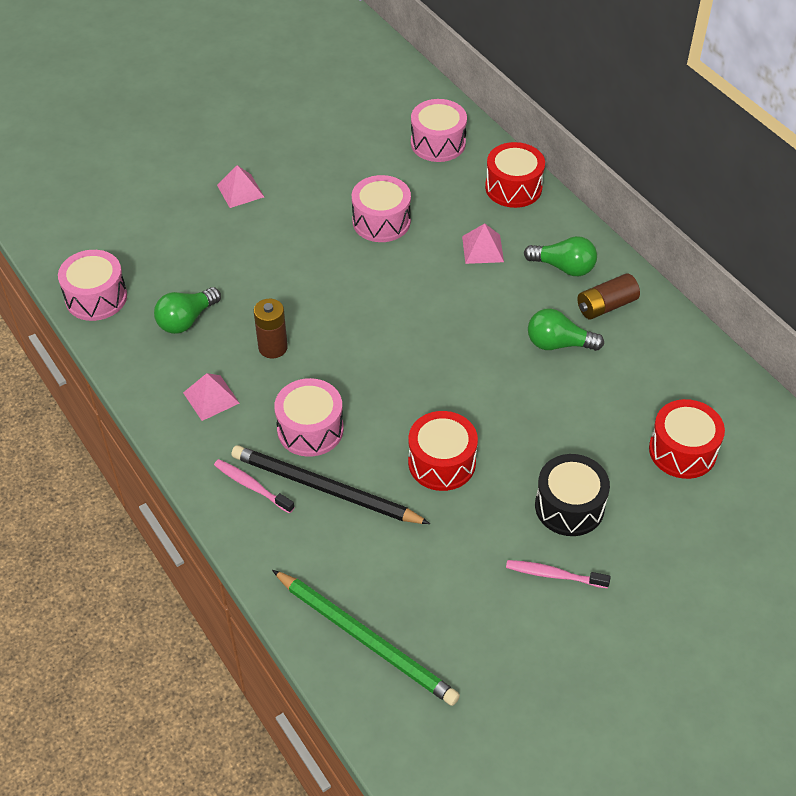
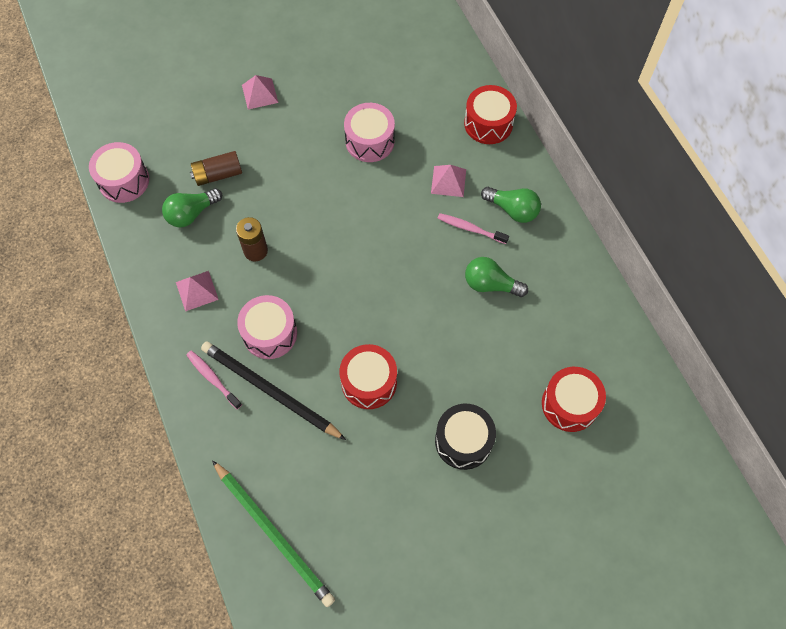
camera: 10 degrees right, 15 degrees up
(438, 143) = (434, 69): pink drum -> none
(554, 575) = (436, 502): pink toothbrush -> pink toothbrush (470, 229)
(606, 306) = (539, 253): brown battery -> brown battery (218, 174)

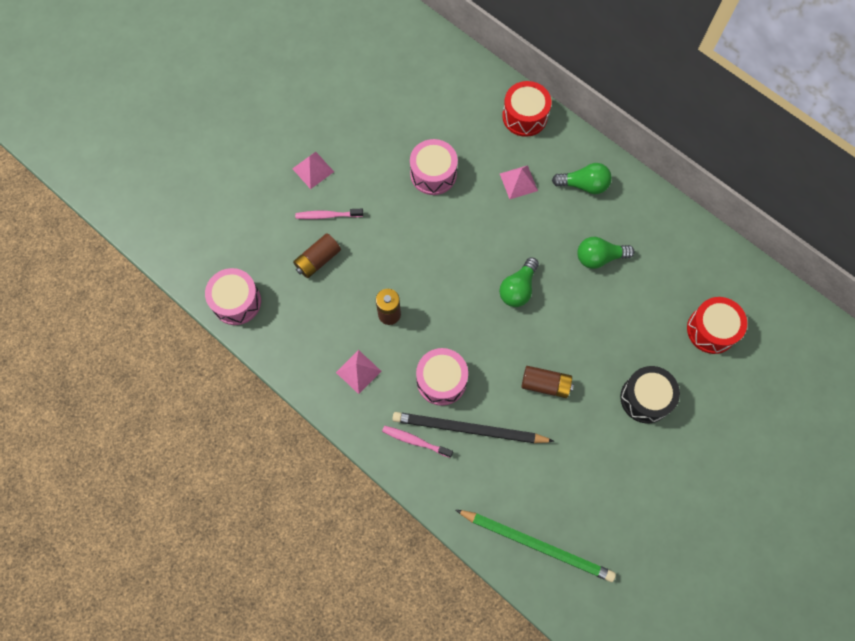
camera: 25 degrees left, 5 degrees up
(191, 213) = (314, 305): green light bulb -> green light bulb (518, 289)
(369, 382) = (545, 384): red drum -> brown battery
(470, 229) = (558, 216): pink toothbrush -> pink toothbrush (327, 215)

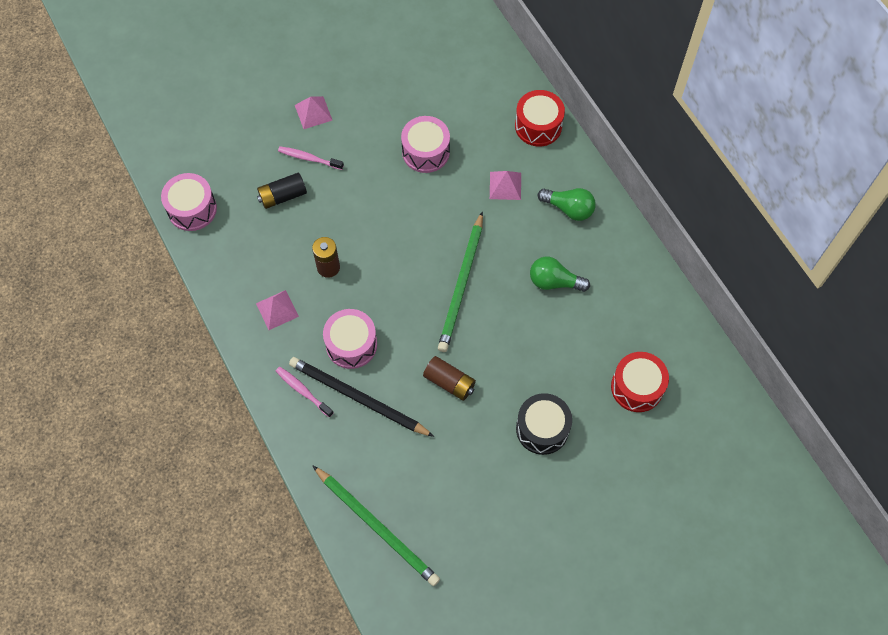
camera: 20 degrees right, 5 degrees down
(318, 260) = (283, 196): brown battery -> black battery
(518, 289) = (461, 285): green light bulb -> green pencil

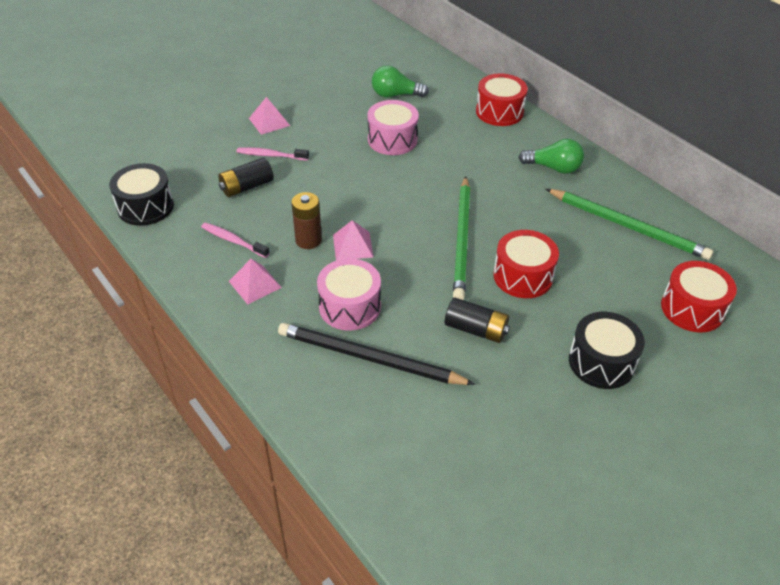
camera: 10 degrees left, 20 degrees down
(192, 209) = (145, 207): pink drum -> black drum
(303, 391) = (299, 359): pink toothbrush -> pink toothbrush (233, 240)
(377, 527) = (428, 500): green pencil -> green pencil (628, 226)
(449, 382) = (476, 329): brown battery -> black battery
(503, 333) = (523, 276): none -> red drum
(505, 185) = (482, 157): pink pyramid -> pink pyramid (353, 245)
(554, 281) = (561, 226): green light bulb -> green light bulb (395, 95)

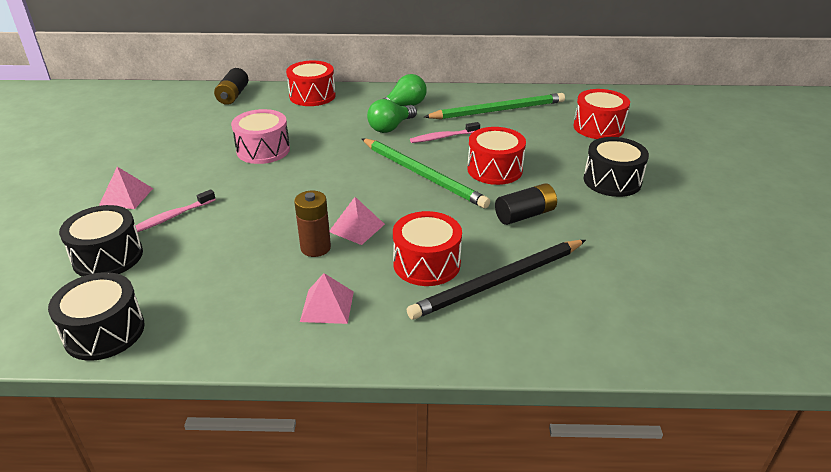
camera: 50 degrees left, 10 degrees down
(206, 159) = (108, 257): none -> black drum
(233, 240) = (249, 293): pink toothbrush -> pink toothbrush (443, 137)
(247, 187) = (190, 250): black battery -> black battery (233, 95)
(349, 307) = (426, 264): pink drum -> red drum
(395, 95) = (213, 124): green light bulb -> green light bulb (390, 127)

